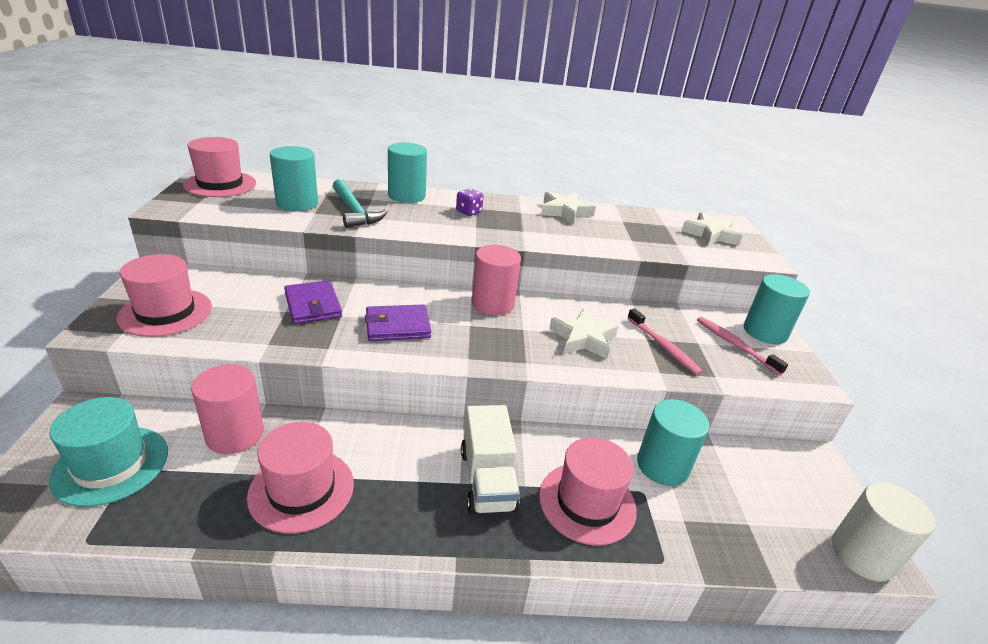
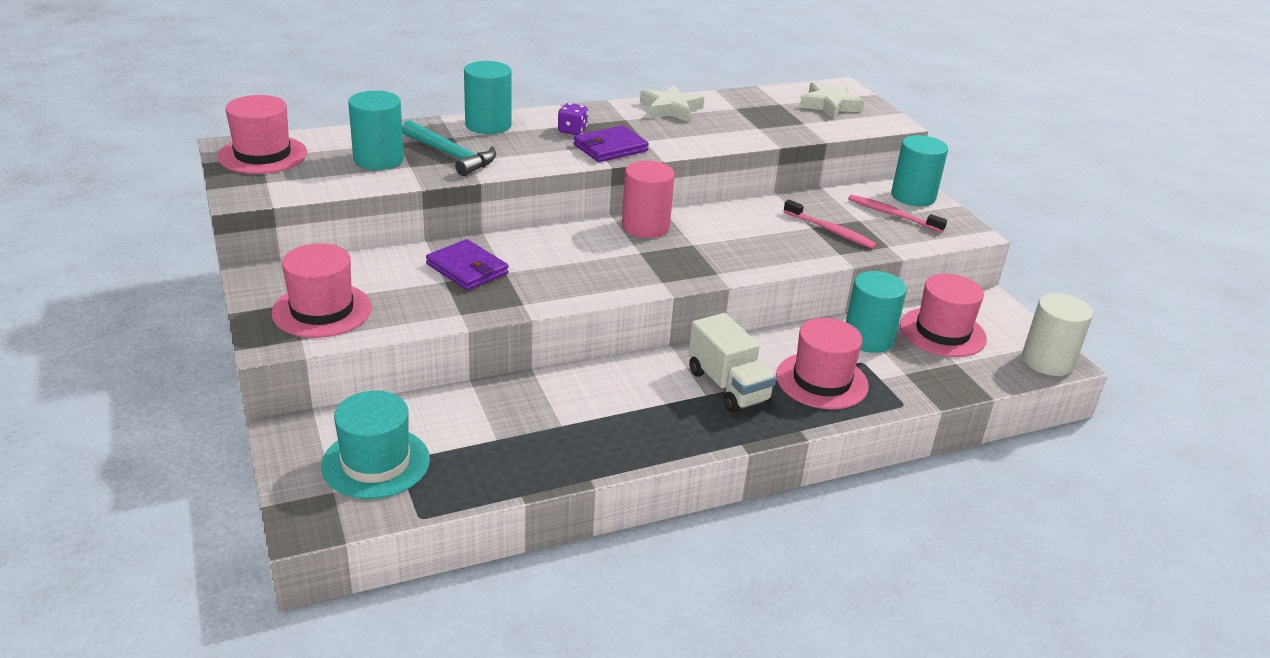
camera: 20 degrees left, 0 degrees up
(235, 434) = (467, 411): pink cylinder -> none
(301, 489) = (572, 434): pink hat -> pink hat (942, 332)
(397, 326) = (571, 269): purple wallet -> purple wallet (610, 148)
(583, 338) = (754, 240): white star -> none

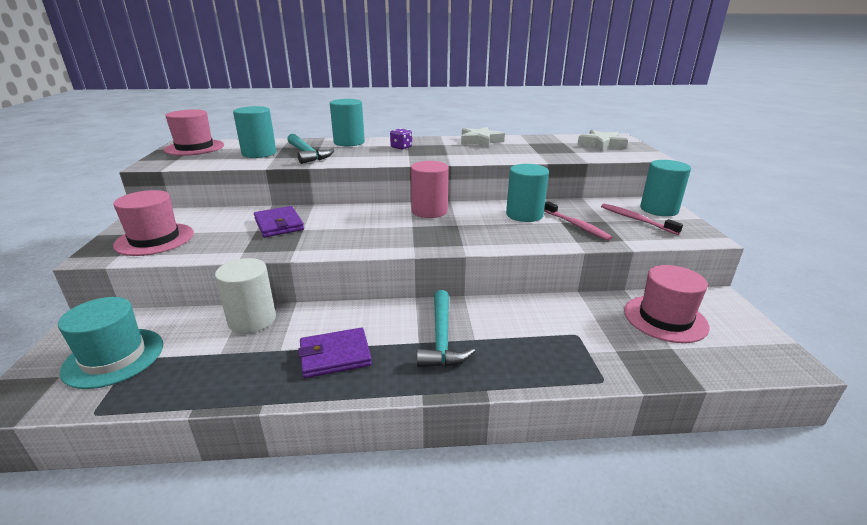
camera: 20 degrees right, 5 degrees down
(610, 148) = (418, 156): purple wallet -> purple wallet (335, 355)
(728, 386) = (442, 338): white truck -> turquoise hammer
(821, 381) = (530, 346): pink hat -> none
(868, 339) = (590, 315): turquoise cylinder -> turquoise cylinder (524, 215)
(1047, 361) = (774, 360): white cylinder -> white cylinder (252, 320)

